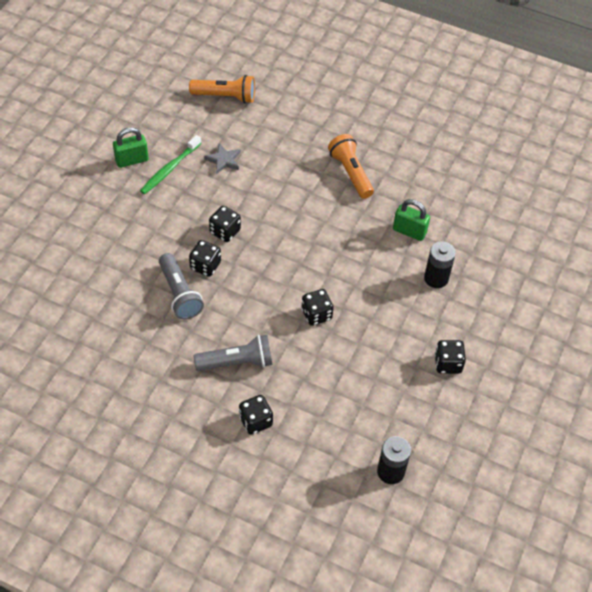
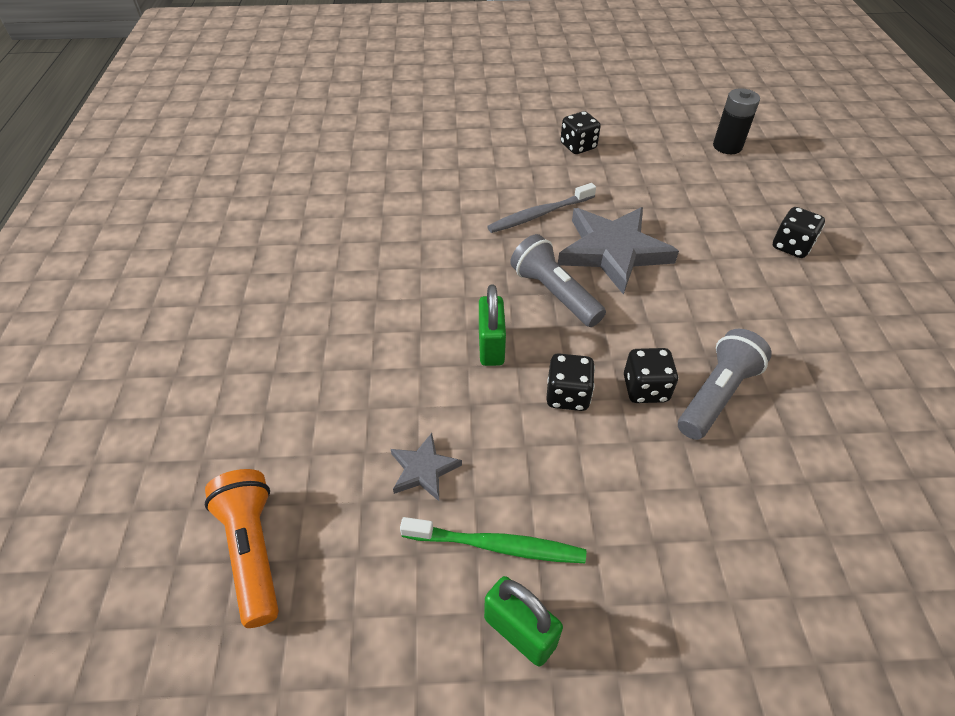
camera: 115 degrees left, 5 degrees down
(237, 362) = (745, 290): grey flashlight -> grey flashlight (554, 293)
(316, 314) = (613, 251): black dice -> grey star
(350, 173) = (355, 303): orange flashlight -> none
(378, 295) = (539, 214): none -> grey toothbrush
(409, 231) = (423, 219): green padlock -> green padlock (491, 346)
(436, 278) = (477, 181): black battery -> none

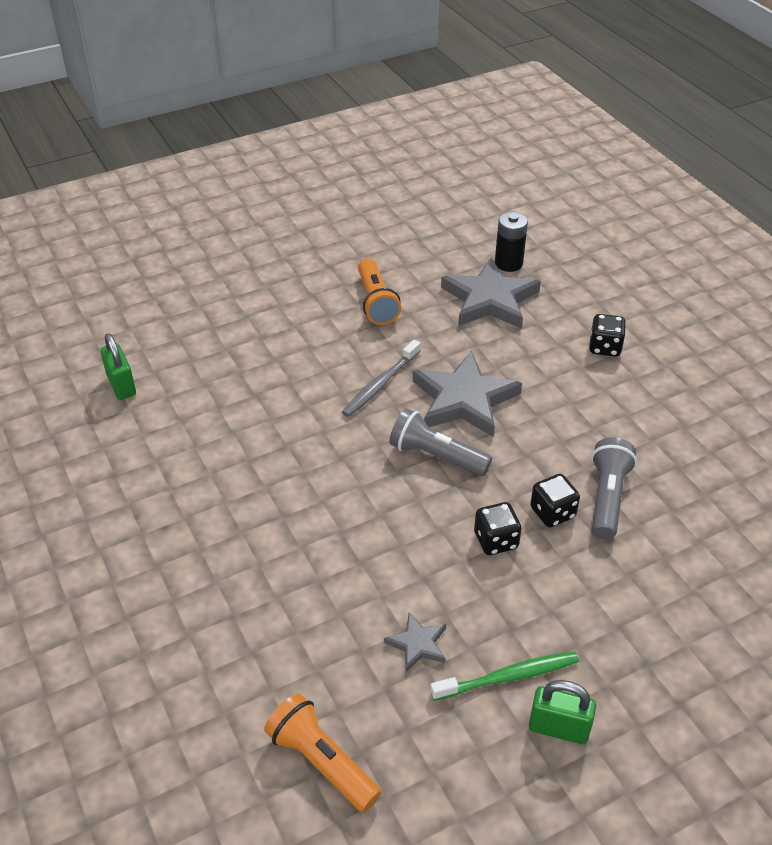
camera: 25 degrees left, 5 degrees down
(491, 346) = (410, 522): green padlock -> green padlock (121, 385)
(578, 146) = (376, 302): black dice -> orange flashlight
(690, 172) = (489, 300): none -> grey star

